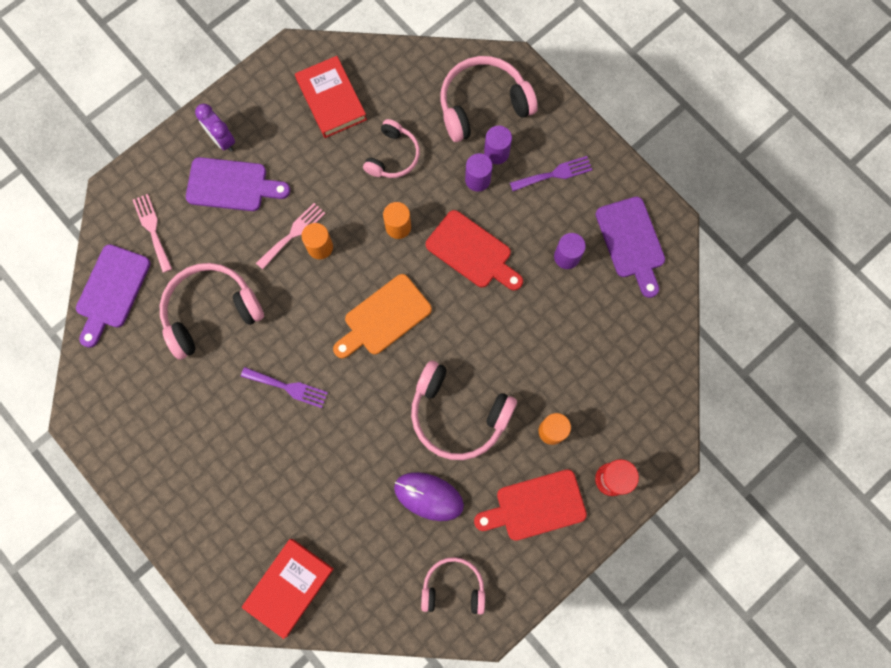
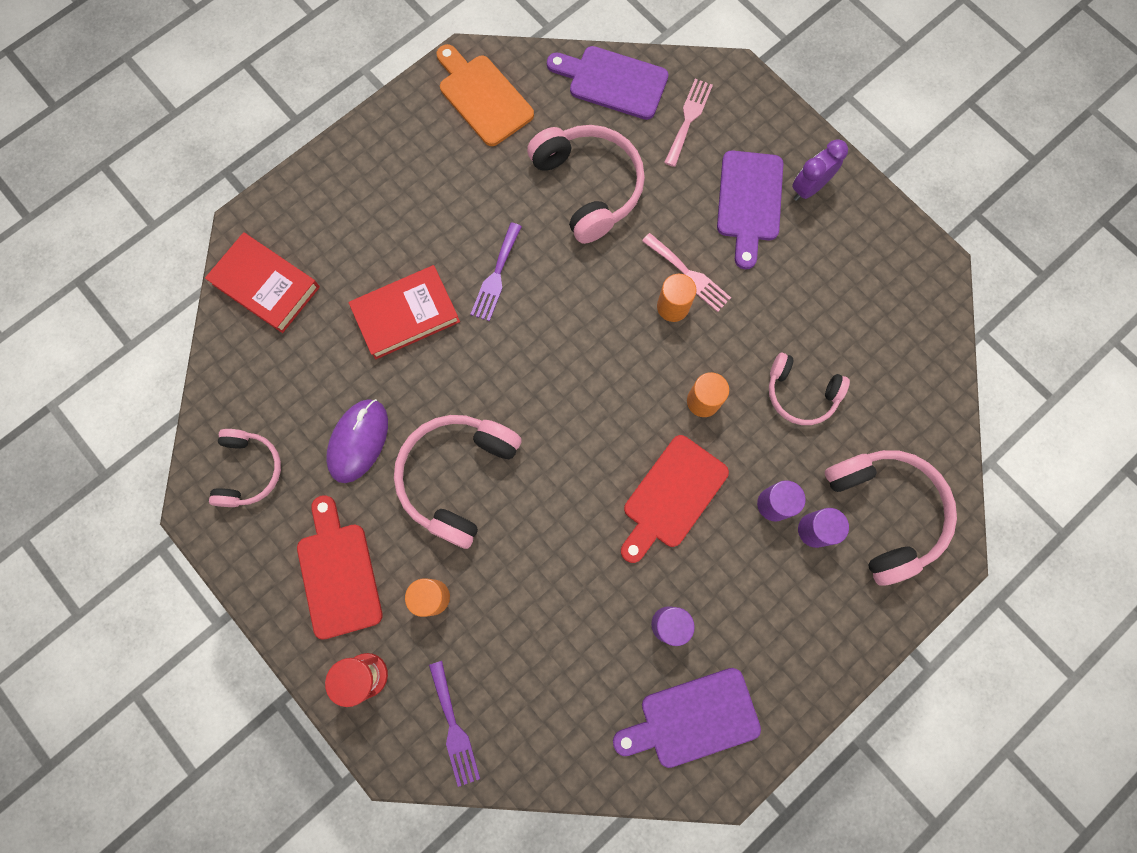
camera: 90 degrees right, 0 degrees up
(152, 229) = (688, 119): pink fork -> pink fork turned 45 degrees counterclockwise
(331, 100) = (874, 315): red book -> red book (406, 315)
(384, 317) = (582, 385): orange cutting board -> orange cutting board (483, 97)
(554, 174) = (788, 611): purple fork -> purple fork (454, 728)

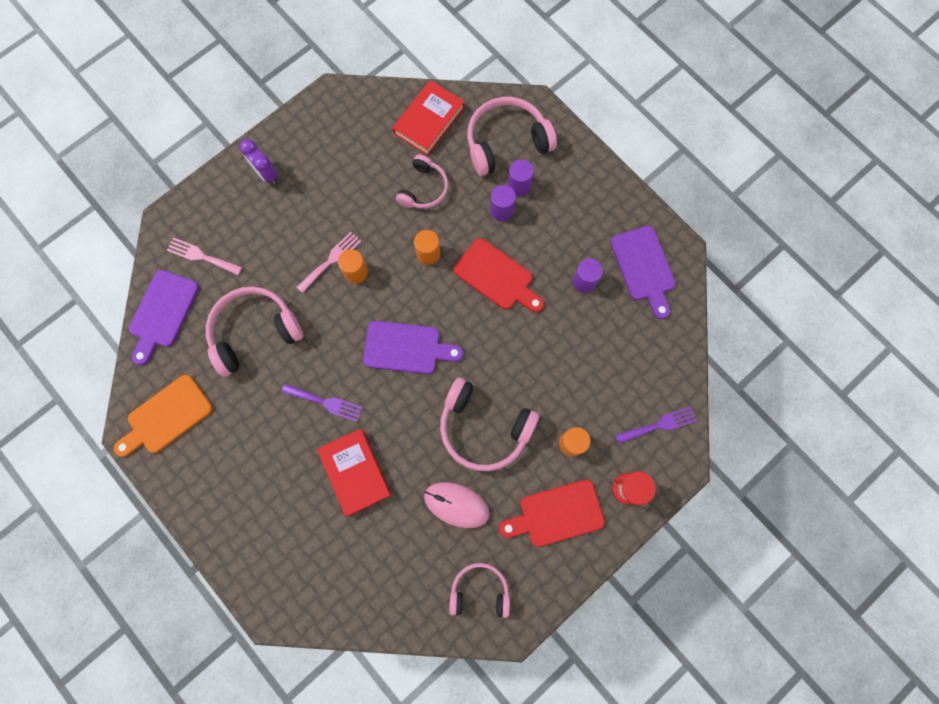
camera: 90 degrees left, 0 degrees up
(266, 285) = (325, 591): red book -> red book (429, 121)
(358, 441) = (456, 505): purple mouse -> pink mouse
(749, 202) = (275, 215): purple cutting board -> purple cutting board (406, 348)

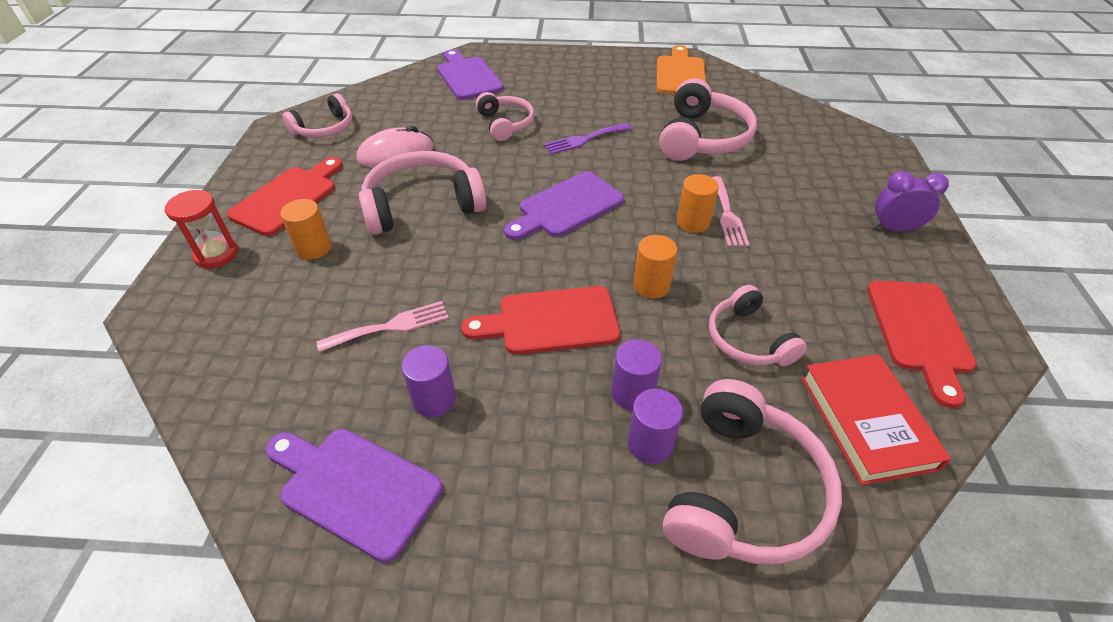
camera: 135 degrees right, 30 degrees down
(162, 313) = (780, 107): purple cutting board -> purple cutting board (468, 77)
(201, 256) = (821, 147): pink fork -> pink fork (390, 326)
(349, 126) = (919, 332): none -> red cutting board
(355, 472) = (506, 124): red book -> pink headphones
(659, 425) = (206, 326): purple fork -> none

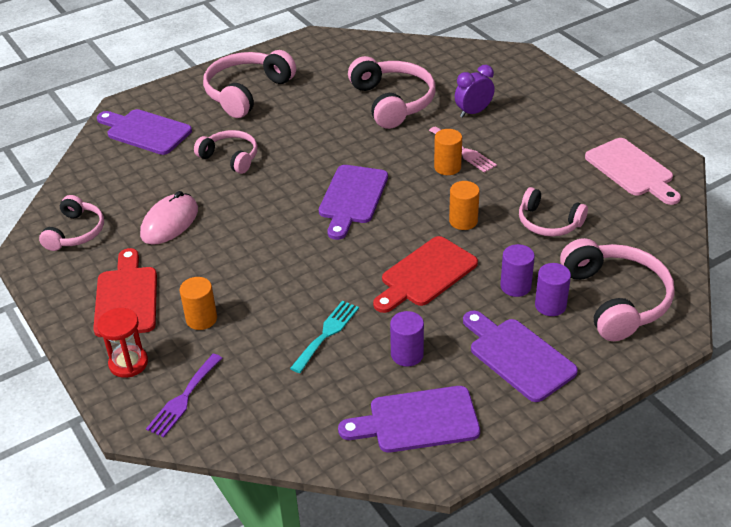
camera: 35 degrees left, 5 degrees down
(390, 326) = (327, 333): pink fork -> turquoise fork
(422, 205) = (244, 249): pink headphones -> pink headphones (246, 92)
(545, 485) = (518, 356): none -> purple cutting board
(584, 139) = (308, 142): purple fork -> purple fork (183, 398)
(680, 74) = (322, 54): orange cutting board -> none
(866, 422) = (644, 233): red book -> none
(893, 229) = (569, 112): purple clock -> purple clock (473, 112)
(919, 332) = (632, 170): red cutting board -> pink cutting board

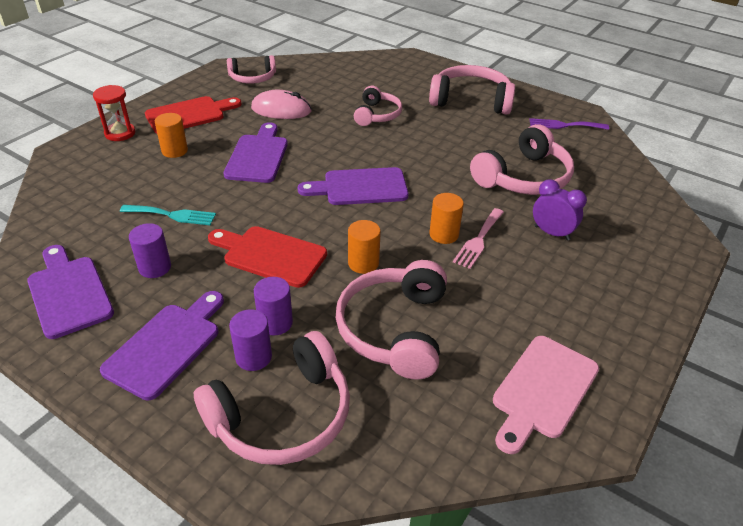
camera: 65 degrees right, 0 degrees up
(145, 131) = (384, 72): purple cutting board -> purple cutting board (258, 156)
(183, 398) = (86, 165): purple fork -> purple fork (564, 125)
(548, 223) = (394, 329): pink headphones -> pink headphones, size x1.62

